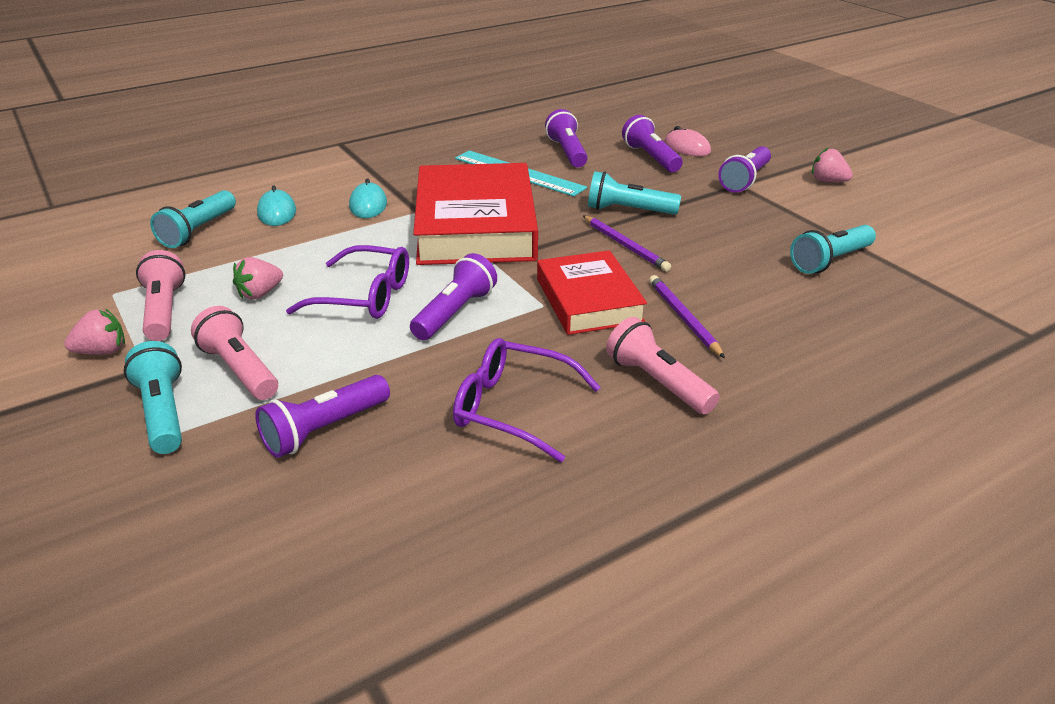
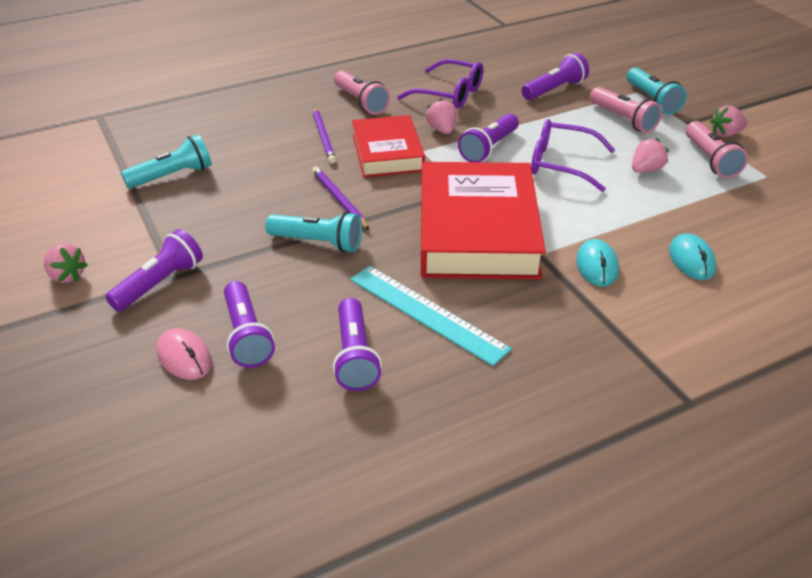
camera: 175 degrees left, 5 degrees up
(198, 231) = (754, 238): turquoise flashlight -> none
(520, 337) = (442, 130): none -> pink strawberry

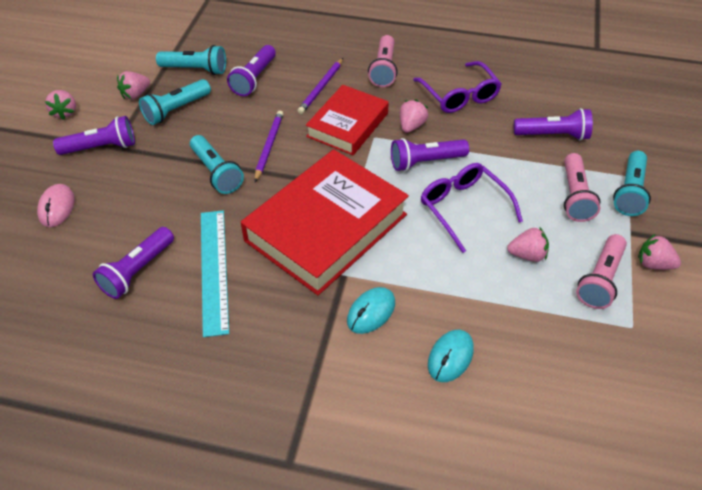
camera: 40 degrees right, 10 degrees up
(133, 223) = (135, 94): none -> pink strawberry
(200, 215) = (176, 110): none -> turquoise flashlight
(247, 336) = (101, 215): purple flashlight -> purple flashlight (254, 79)

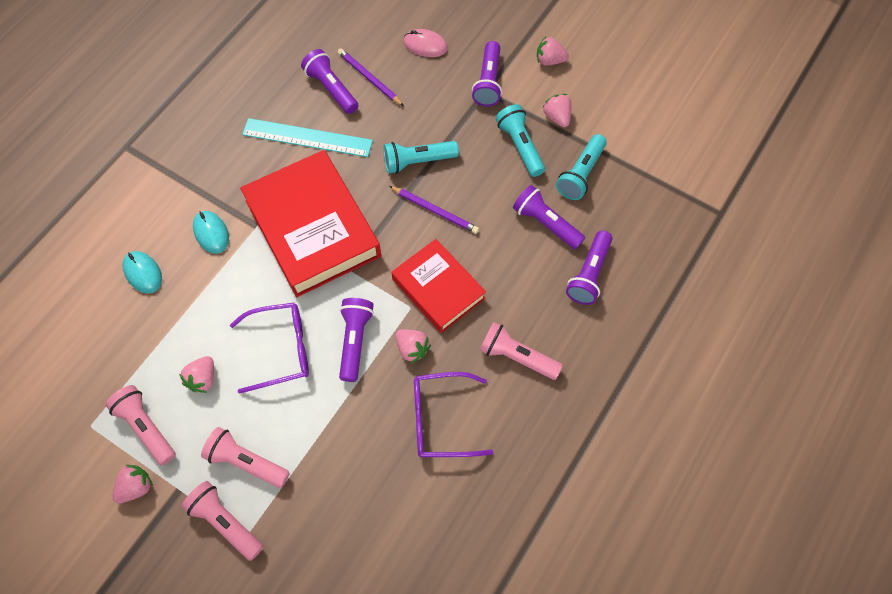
camera: 110 degrees right, 15 degrees up
(321, 88) = (507, 283): purple pencil -> purple pencil (369, 78)
(553, 135) = (338, 490): purple flashlight -> purple flashlight (589, 274)
(629, 192) = (225, 522): turquoise flashlight -> pink flashlight

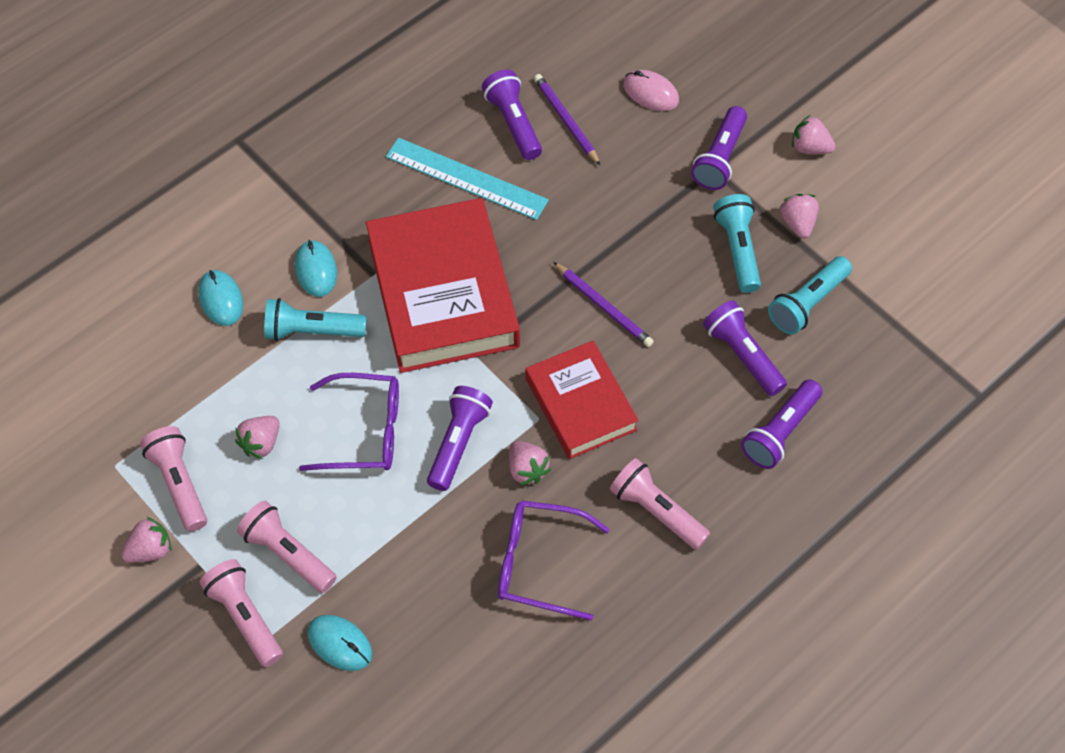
camera: 15 degrees right, 5 degrees down
(305, 524) = (340, 644): none -> turquoise mouse
(417, 162) = (599, 240): turquoise flashlight -> turquoise flashlight (312, 331)

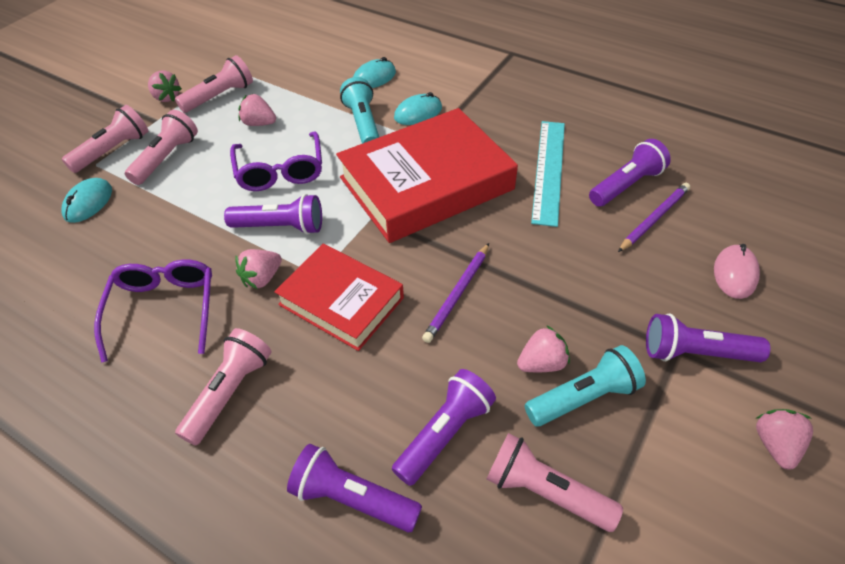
camera: 75 degrees right, 10 degrees down
(580, 404) = (341, 301): red book -> red book turned 75 degrees clockwise
(797, 223) = (655, 454): pink strawberry -> pink strawberry (541, 363)
(808, 303) = (545, 492): turquoise flashlight -> pink flashlight

